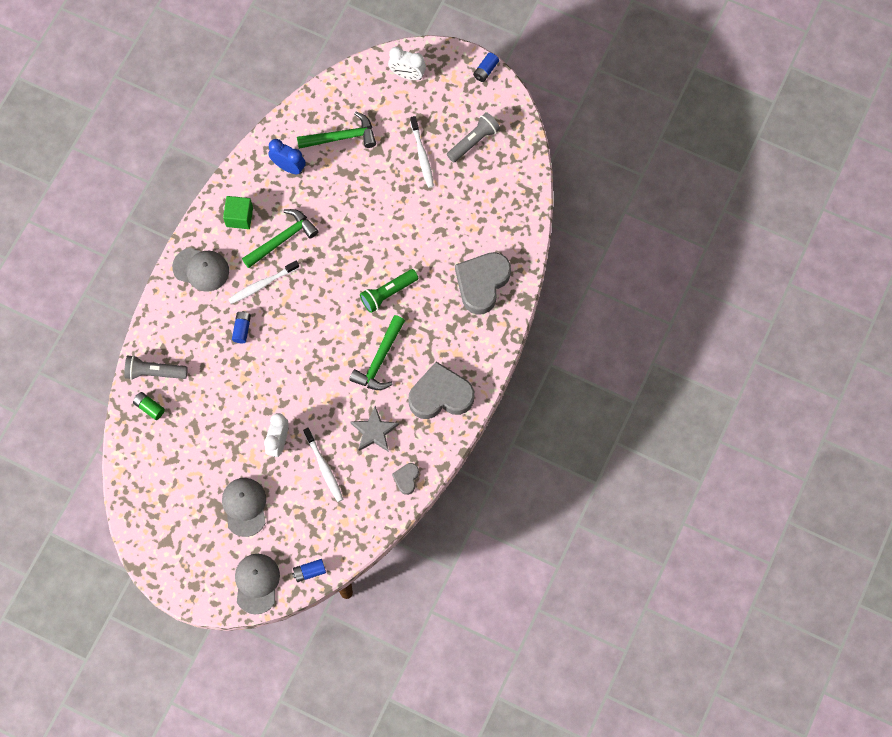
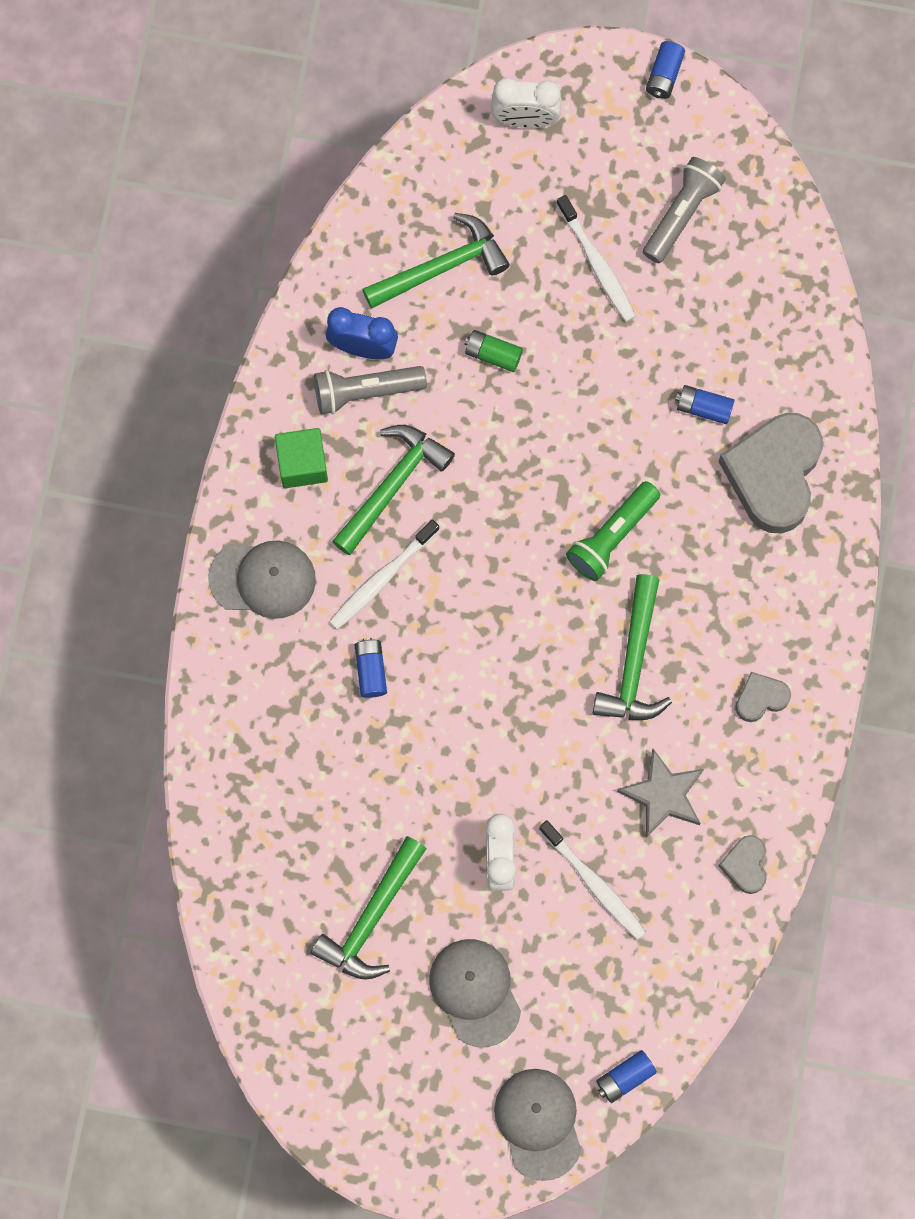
camera: 15 degrees left, 5 degrees up
(149, 407) = (249, 858): green battery -> green battery (493, 354)
(154, 372) = (238, 791): grey flashlight -> grey flashlight (365, 391)
(203, 454) = (371, 918): none -> green hammer
(440, 395) = (761, 698): grey heart -> grey heart, size x0.47
(455, 241) = (704, 408): none -> blue battery

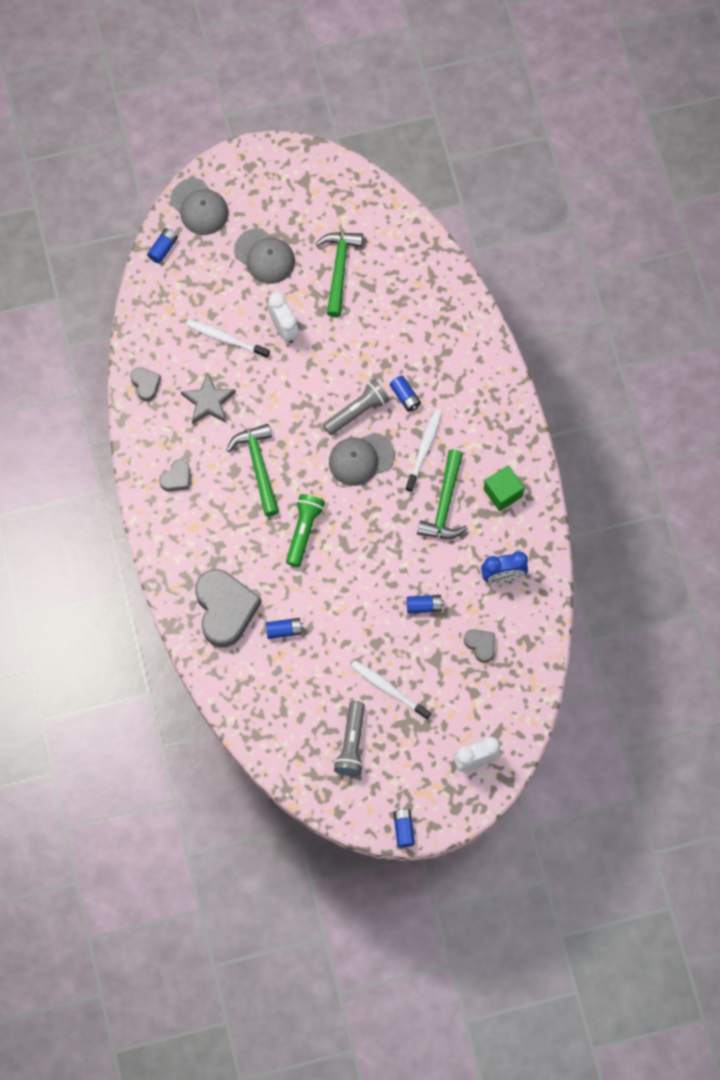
camera: 155 degrees right, 5 degrees down
(262, 579) = (491, 419): grey cap -> grey cap (361, 459)
(365, 391) = (488, 550): grey flashlight -> grey flashlight (357, 411)
(442, 266) = (480, 645): green hammer -> grey heart
(493, 354) = (424, 606): green battery -> blue battery

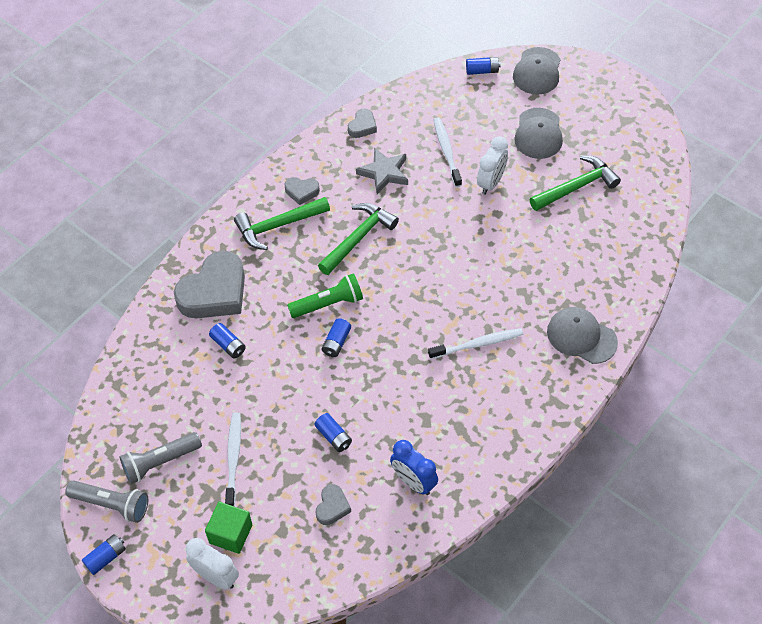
camera: 55 degrees right, 15 degrees down
(357, 411) = (467, 275): grey flashlight -> grey flashlight (112, 504)
(361, 459) = (427, 304): grey cap -> grey cap (581, 337)
(405, 396) = (511, 300): blue battery -> blue battery (336, 342)
(445, 504) = (441, 392): green hammer -> green hammer (278, 226)
(503, 493) = (491, 430): green cube -> green cube (231, 534)

